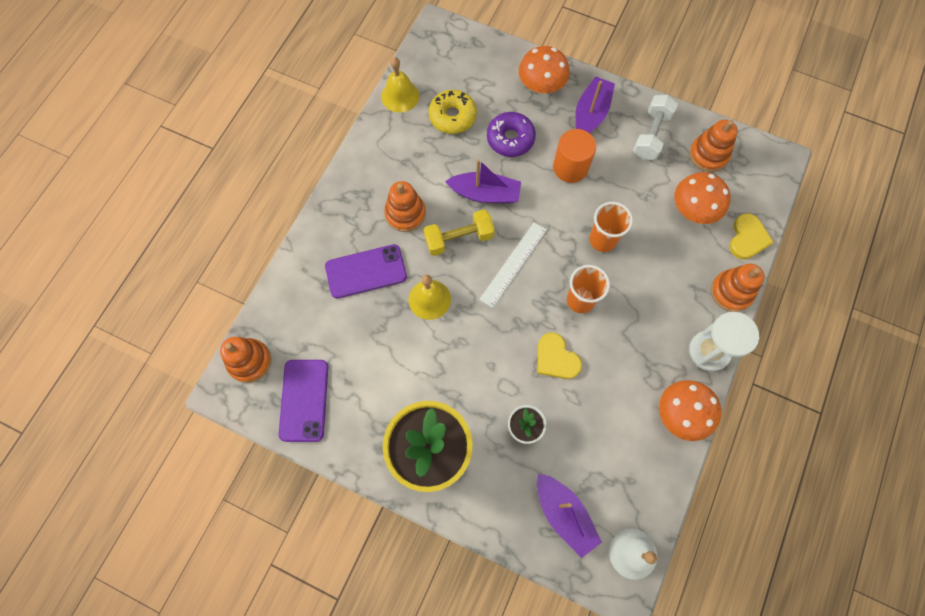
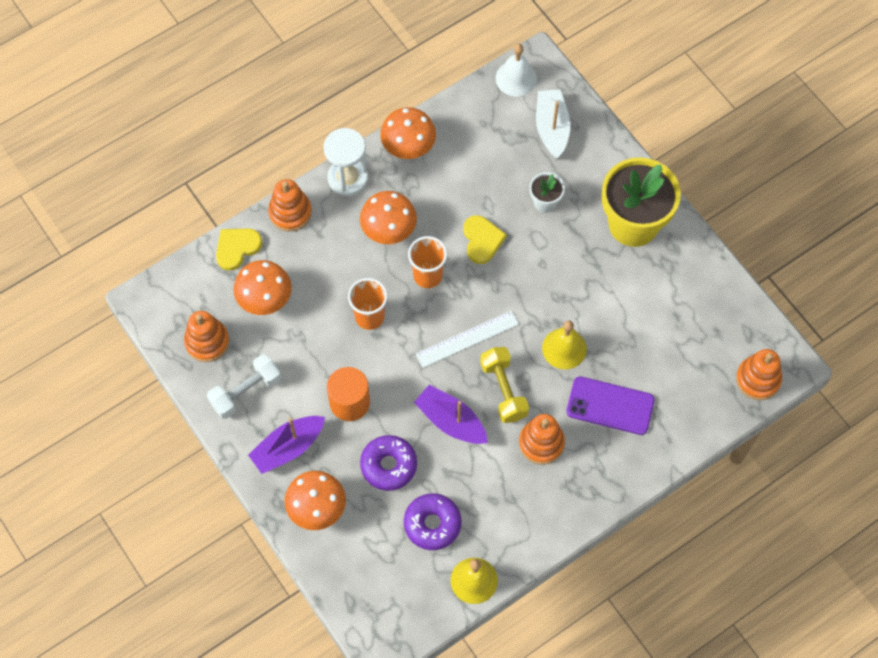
camera: 150 degrees left, 5 degrees down
(304, 400) = (722, 320): purple phone -> none
(452, 116) = (432, 524): yellow donut -> purple donut
(459, 238) = (503, 390): yellow dumbbell -> yellow dumbbell turned 60 degrees clockwise
(564, 514) = (552, 128): purple boat -> white boat
(640, 323) = (389, 229): none -> orange mushroom

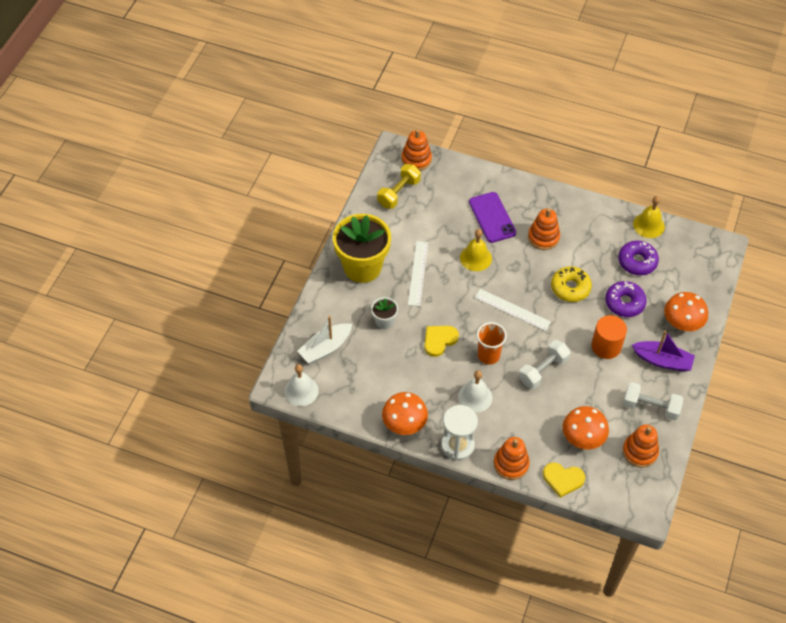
camera: 125 degrees left, 10 degrees down
(369, 317) = (543, 370): orange cup -> white dumbbell
(389, 229) = (475, 397): orange mushroom -> white bell
(451, 421) = (570, 288): purple boat -> yellow donut
(503, 390) = (528, 273): yellow dumbbell -> yellow dumbbell (399, 193)
(585, 274) = (418, 273): none -> white ruler

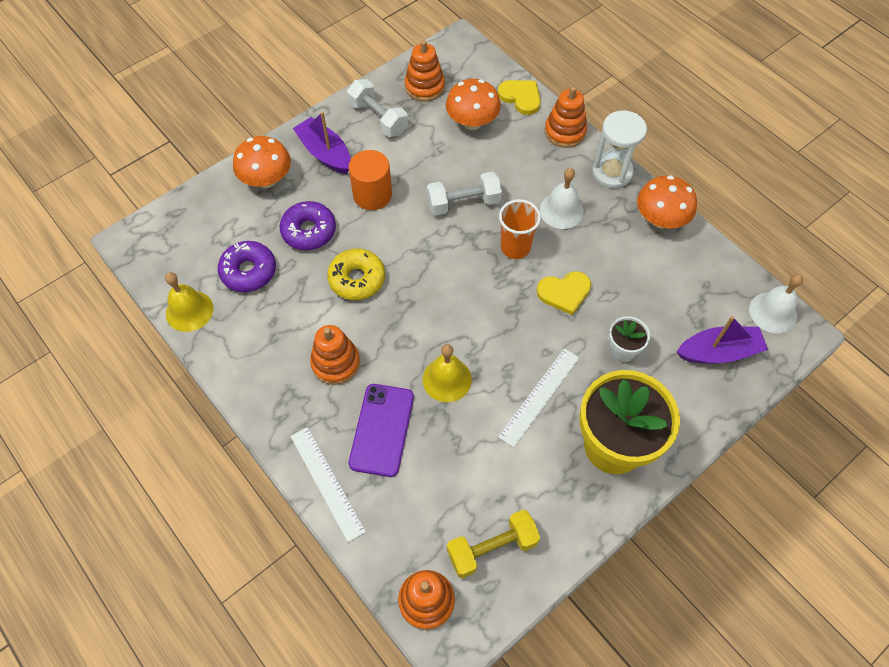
camera: 150 degrees left, 5 degrees up
(325, 348) = (719, 352): white boat -> purple boat
(512, 310) = (448, 287): white ruler -> white ruler (327, 483)

